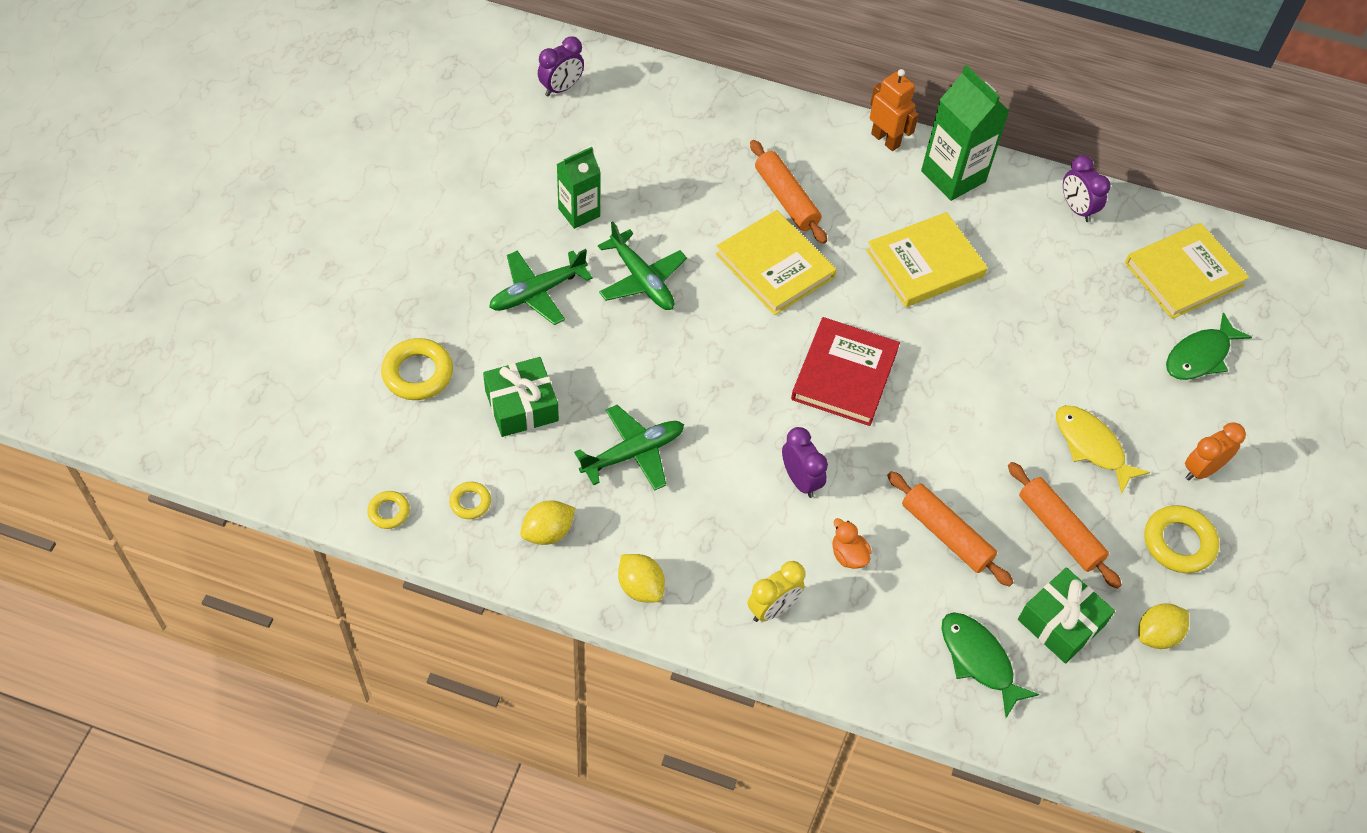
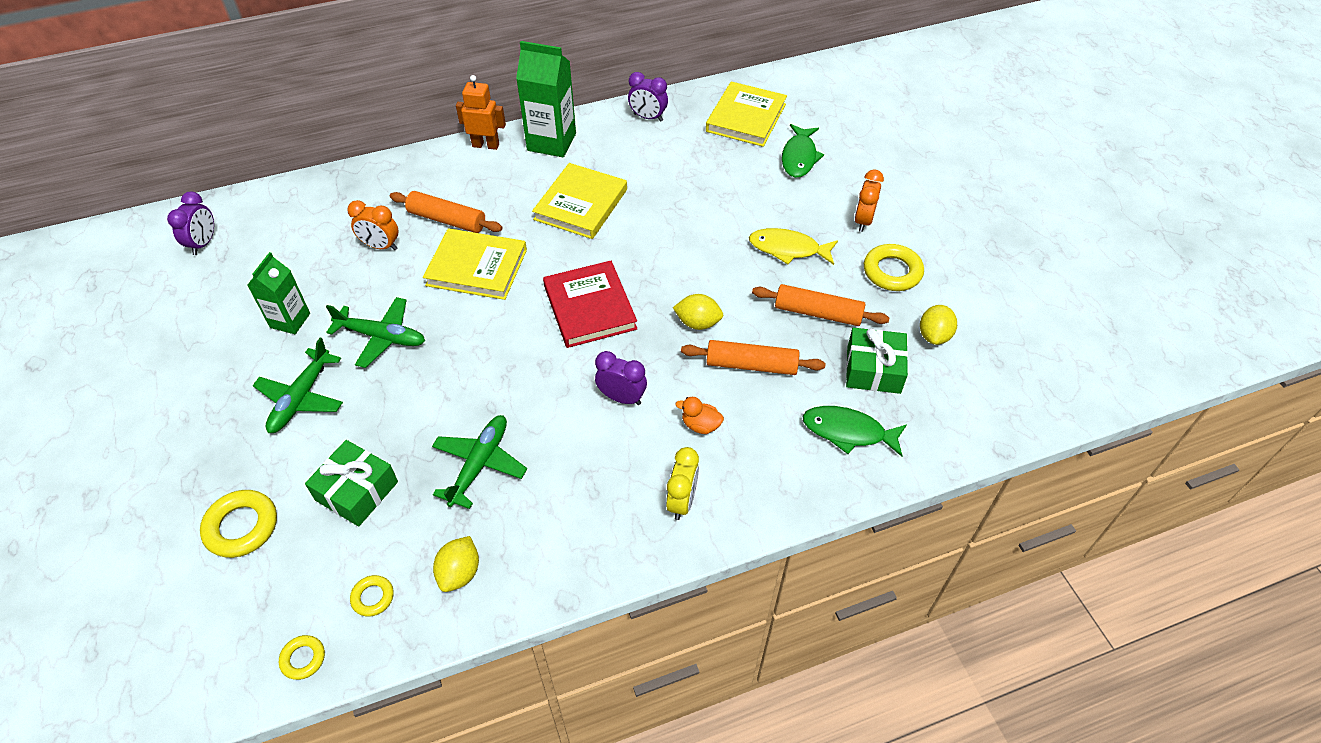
camera: 35 degrees left, 5 degrees down
(640, 587) = (570, 560): yellow lemon -> yellow lemon (698, 323)
(707, 188) = (381, 246): none -> orange clock

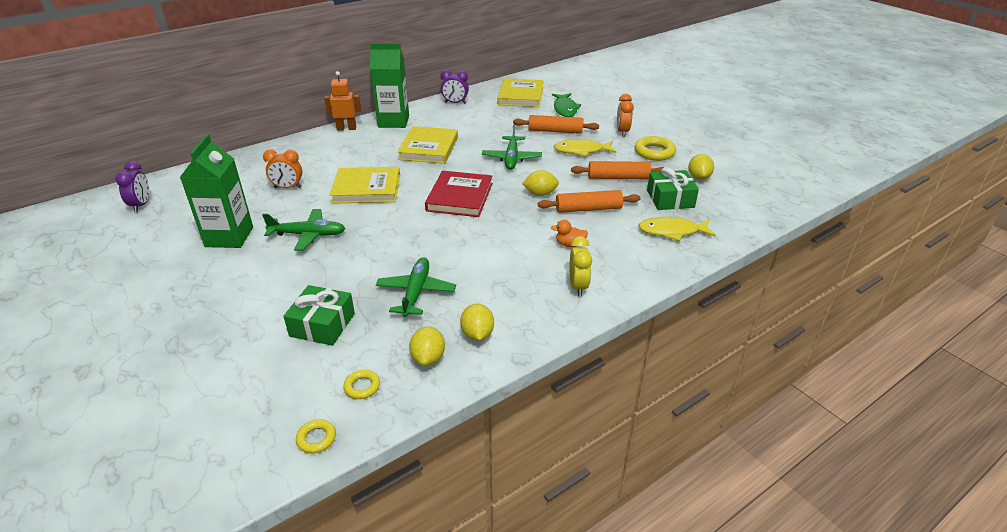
camera: 15 degrees left, 15 degrees down
(241, 527) = (230, 364): yellow ring -> none
(290, 320) = (229, 237): green carton -> green carton, size x1.57
(301, 398) = (255, 278): green plane -> green plane (511, 158)
(447, 220) = (333, 168): orange rolling pin -> orange rolling pin (555, 131)
(529, 550) = (477, 334): none -> yellow lemon
(589, 307) = (459, 197): red book -> red book turned 45 degrees clockwise
(621, 398) = (506, 239): purple clock -> none
(848, 432) = (672, 231): green fish -> yellow fish

